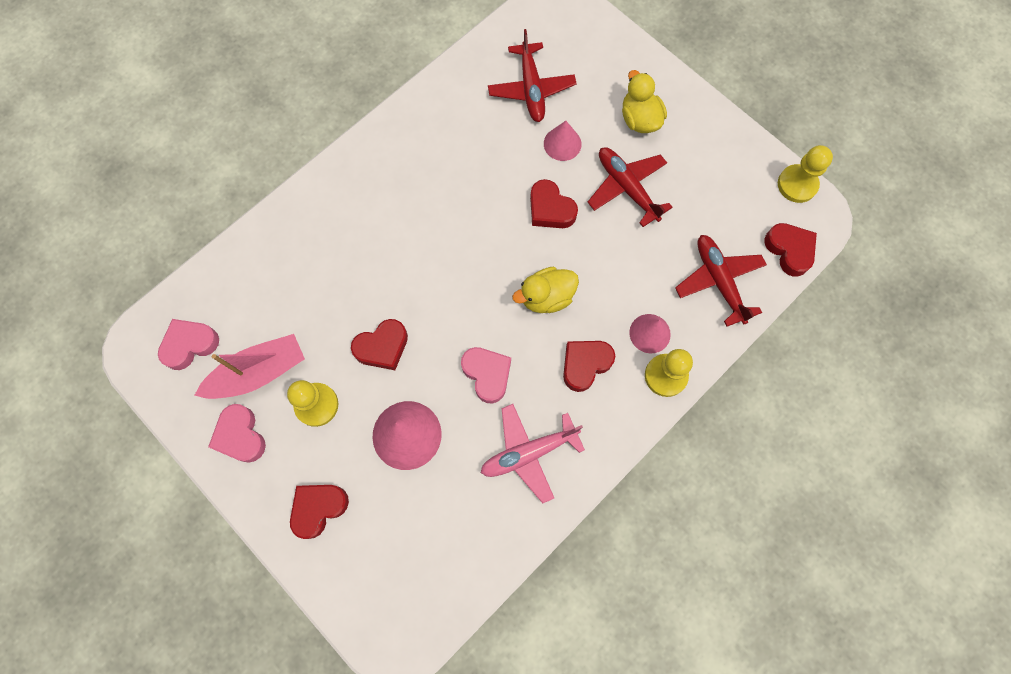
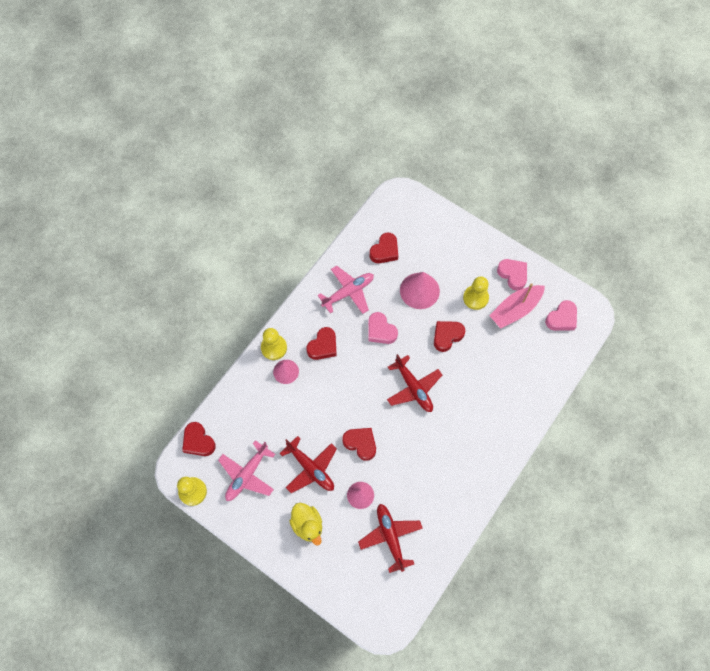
camera: 170 degrees right, 5 degrees down
(318, 508) = (457, 247): red heart -> red heart (385, 251)
(546, 297) = (353, 383): yellow duck -> none
(718, 281) = (244, 412): red plane -> red plane (413, 388)
(719, 194) = (247, 475): none -> pink plane

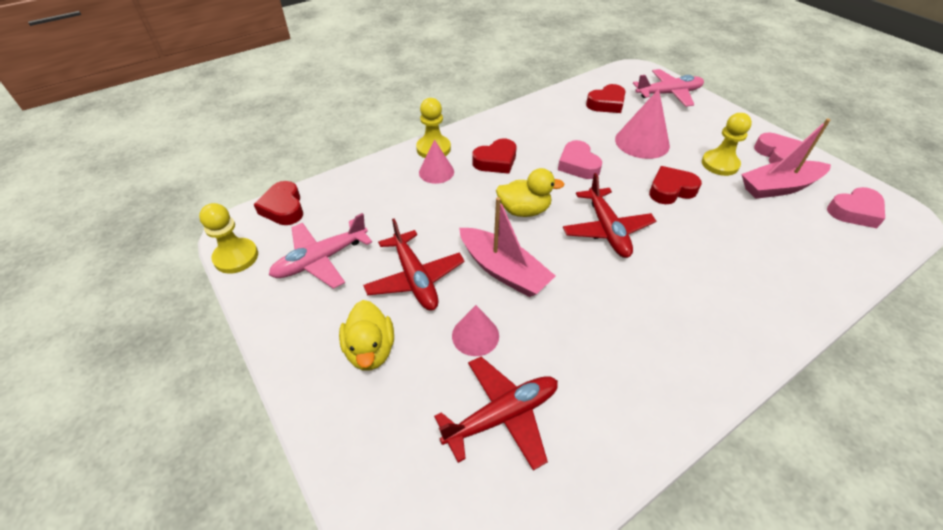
camera: 20 degrees right, 20 degrees down
(348, 292) = (549, 125): pink plane -> pink plane (668, 94)
(357, 388) = (524, 210): none -> yellow duck
(360, 443) = (503, 270): red heart -> pink boat
(390, 537) = (502, 415): red plane -> red plane turned 60 degrees clockwise

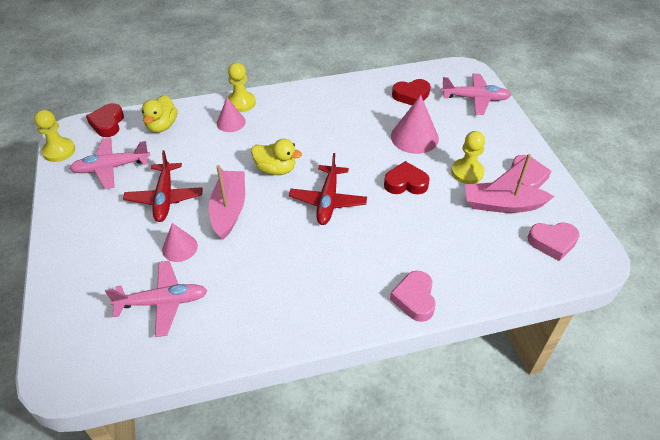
camera: 20 degrees right, 0 degrees up
(370, 350) = (107, 236): yellow duck -> yellow duck (162, 126)
(496, 161) = (282, 124): red heart -> none
(502, 415) = (163, 302): red plane -> pink plane
(503, 270) = (229, 209): pink boat -> pink boat turned 150 degrees counterclockwise
(578, 165) = (345, 143): pink heart -> pink heart (414, 299)

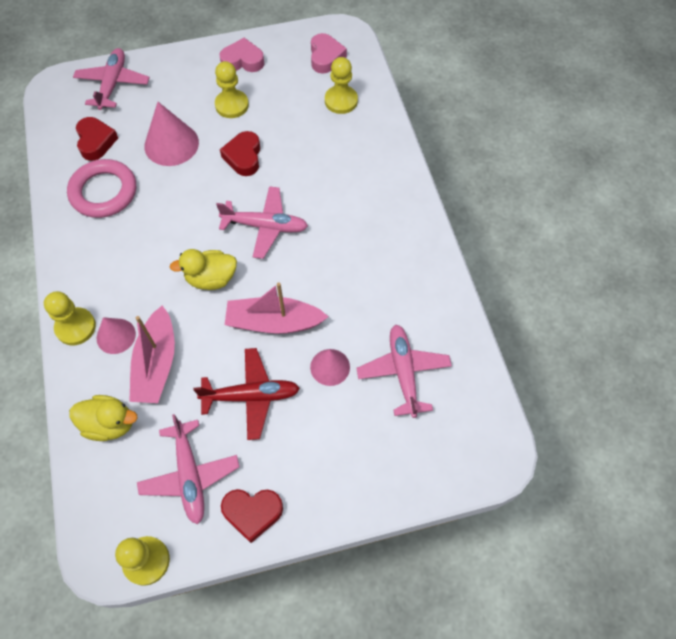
camera: 90 degrees left, 15 degrees up
(108, 123) = (93, 503): red heart -> red heart (252, 513)
(276, 169) = (211, 278): yellow duck -> yellow duck turned 120 degrees counterclockwise
(328, 201) = (265, 226): red plane -> pink plane
(361, 104) = (104, 192): none -> pink ring
(414, 299) = (390, 160): pink heart -> none
(491, 256) = (341, 101): none -> yellow pawn
(502, 205) = (278, 84): pink boat -> pink boat (156, 364)

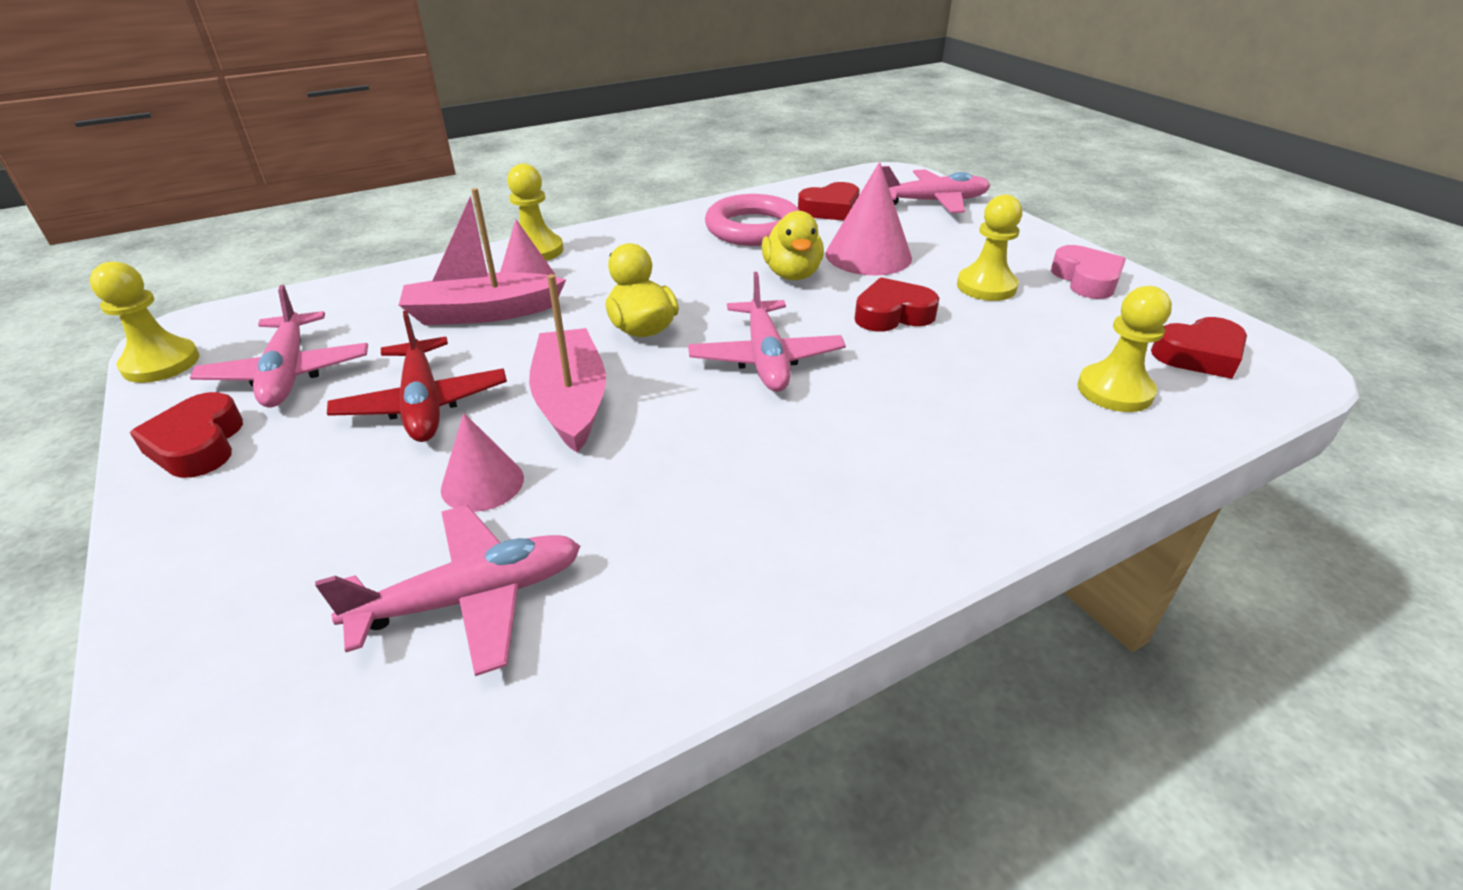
camera: 75 degrees right, 25 degrees down
(110, 424) = (387, 298): yellow duck -> yellow duck (792, 274)
(190, 475) = (288, 373): pink plane -> pink plane turned 75 degrees counterclockwise
(325, 57) = (1199, 355): pink heart -> red heart

